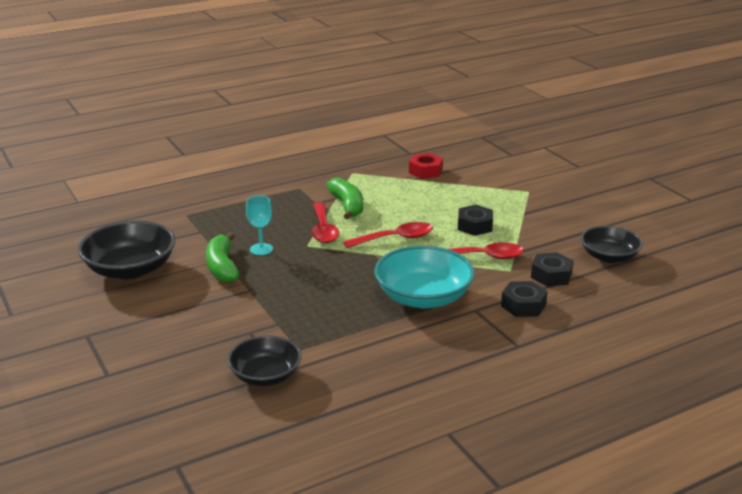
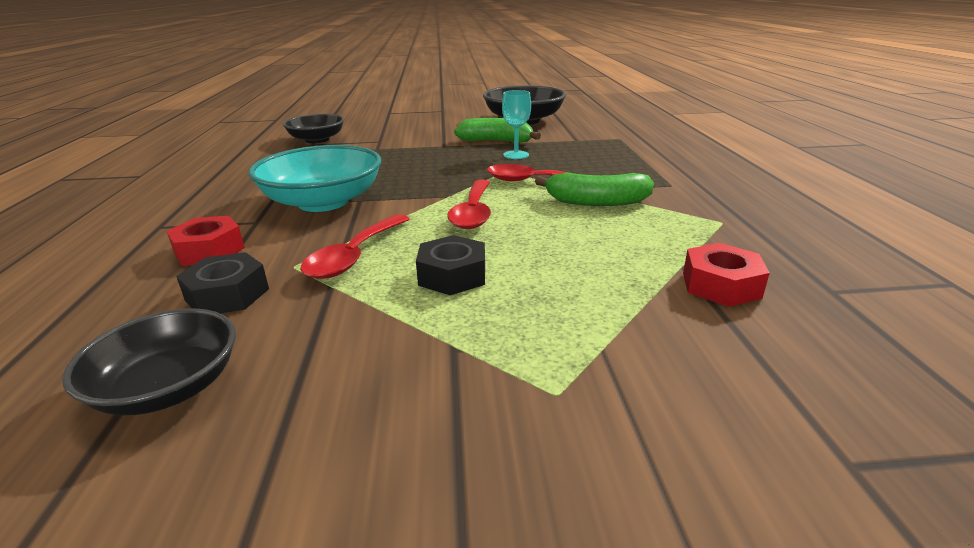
camera: 115 degrees right, 0 degrees up
(523, 305) = (209, 250): black nut -> red nut

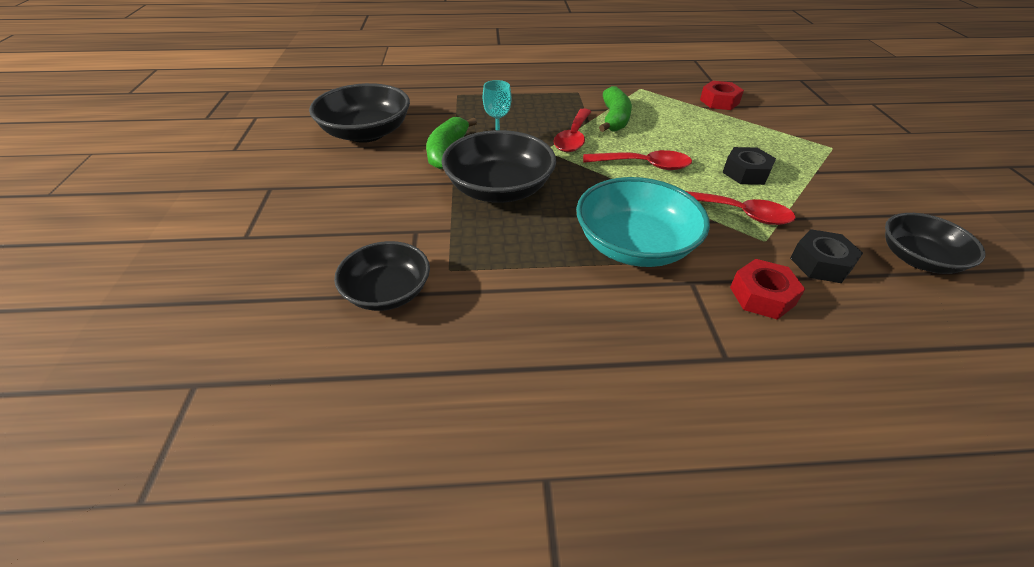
camera: 90 degrees left, 15 degrees up
(431, 158) = (499, 189): none -> black bowl

